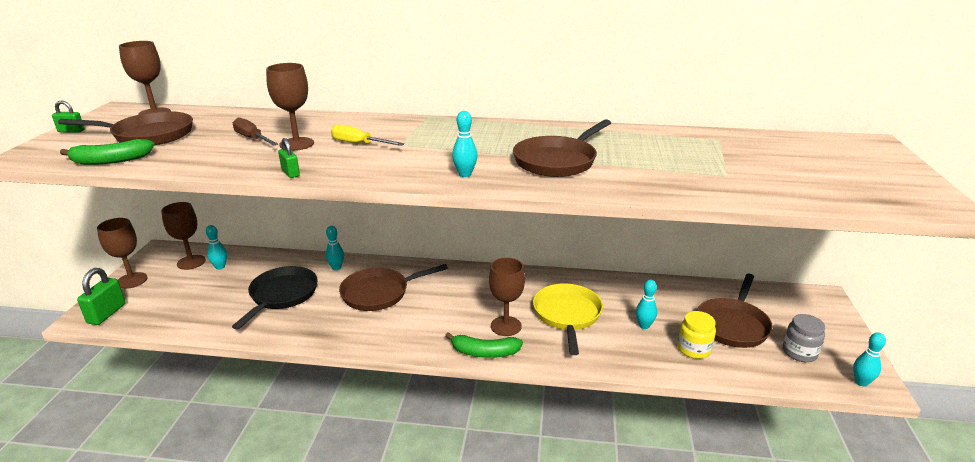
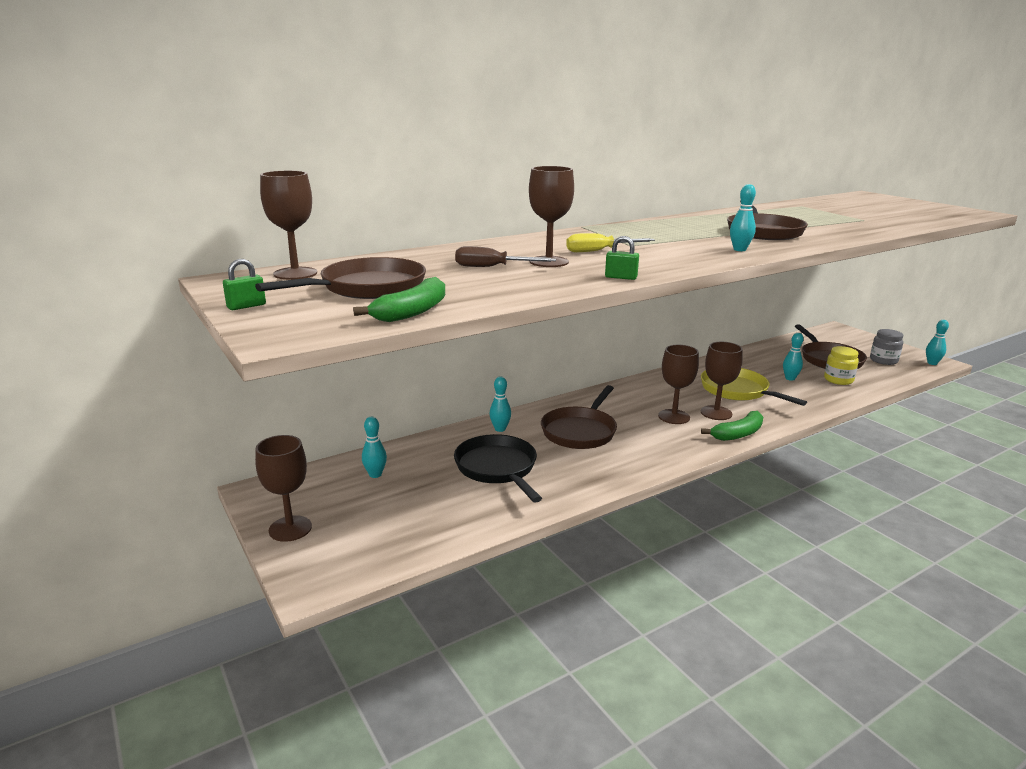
camera: 40 degrees left, 5 degrees down
(107, 313) = (333, 567): green padlock -> none
(191, 262) = (329, 484): brown goblet -> brown goblet (674, 417)

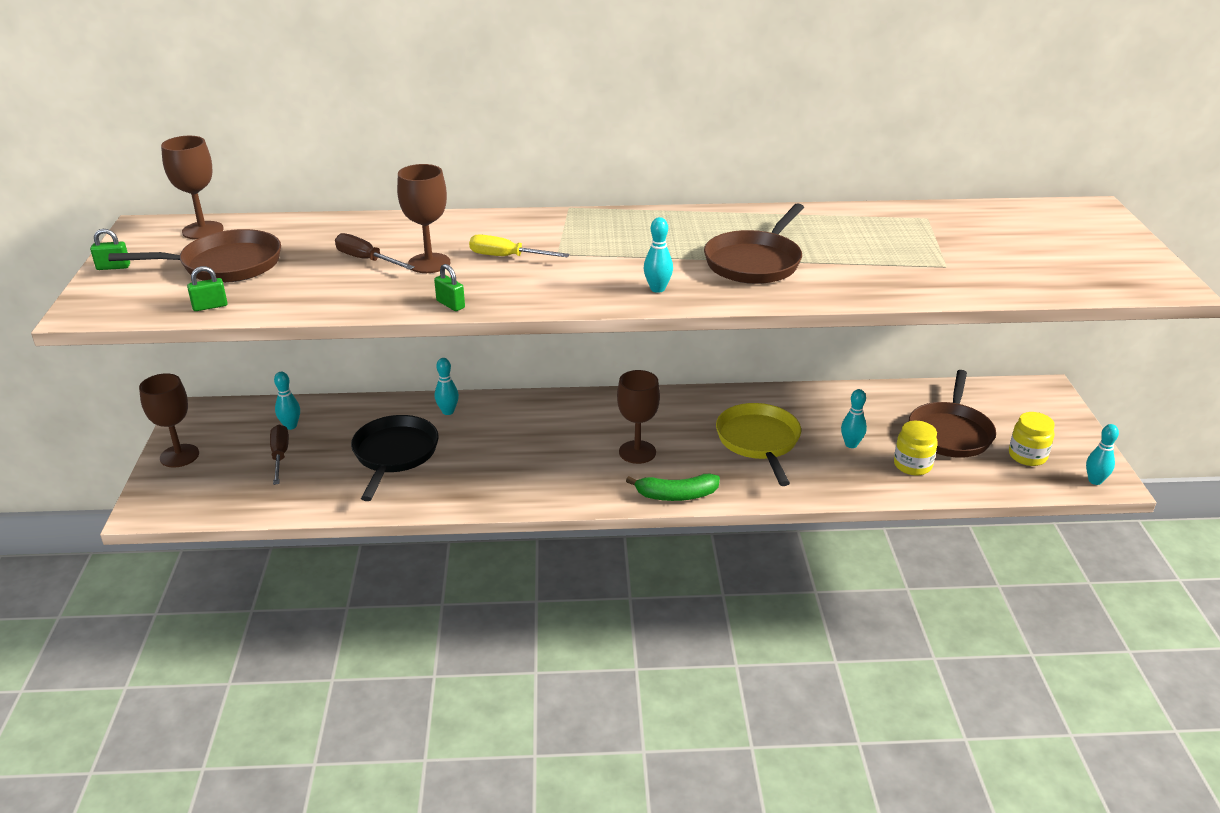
camera: 30 degrees right, 10 degrees up
(395, 499) = (280, 456): none -> brown screwdriver
(412, 312) = (210, 306): green banana -> green padlock
(580, 431) = (519, 438): brown pan -> none
(716, 413) = (690, 462): brown goblet -> none
(883, 360) = (1027, 456): grey jar -> yellow jar

